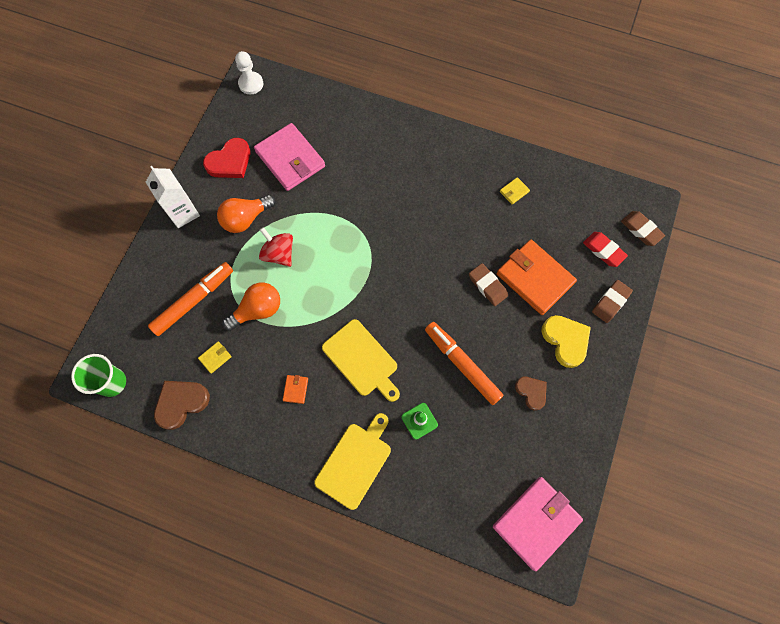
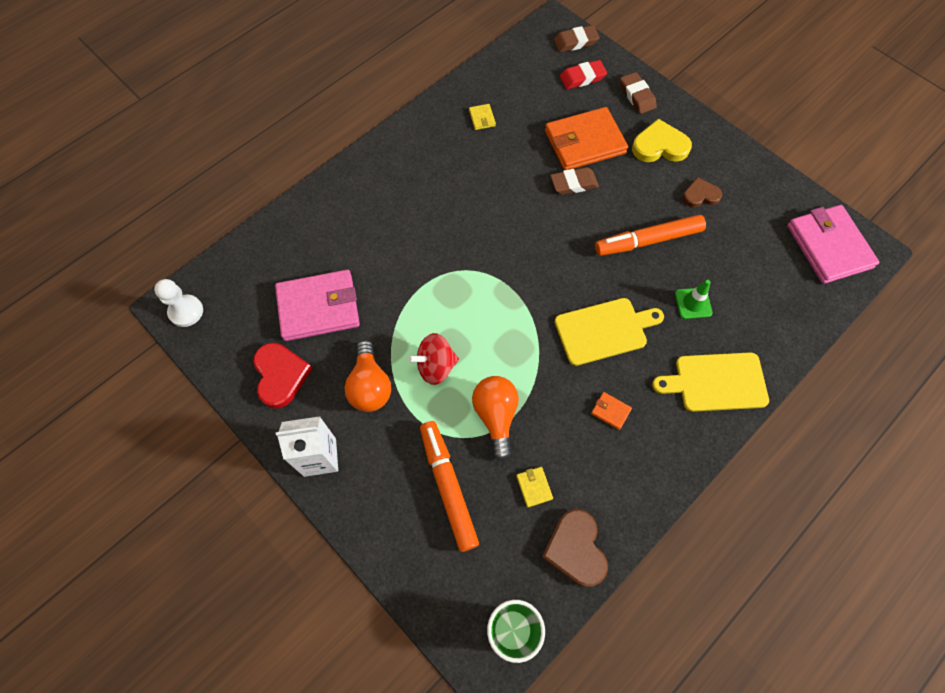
camera: 65 degrees left, 5 degrees down
(355, 462) = (716, 382): yellow cutting board -> yellow cutting board turned 60 degrees counterclockwise

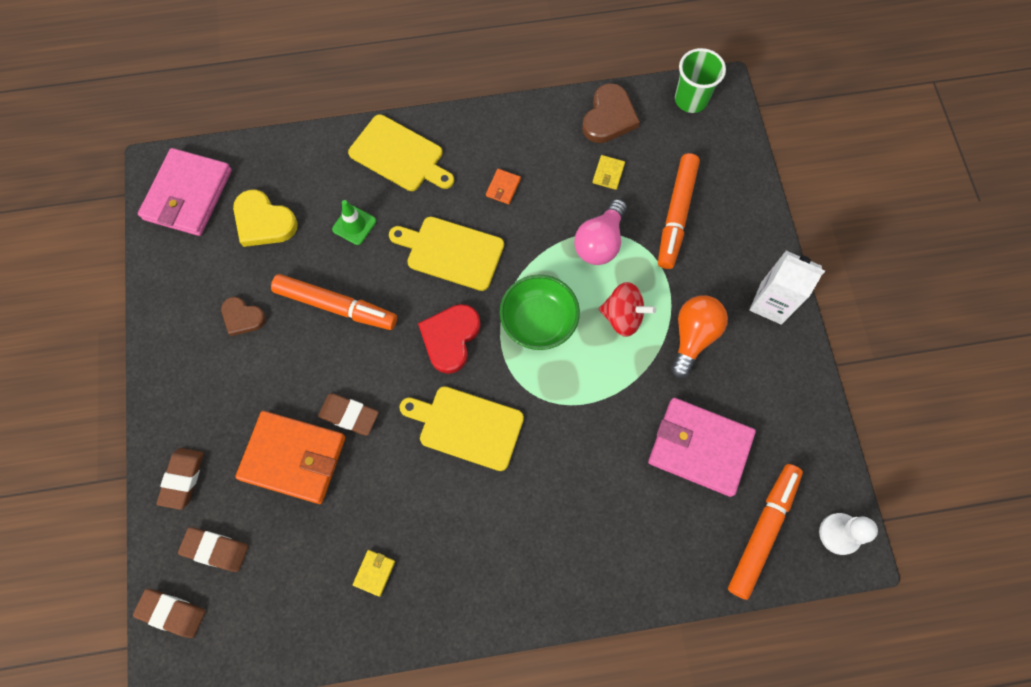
camera: 145 degrees left, 5 degrees up
(244, 281) = (762, 531): none -> orange marker
(280, 375) = (771, 399): red heart -> red heart (450, 338)
(492, 223) = (467, 426): none -> yellow cutting board
(496, 416) = (600, 242): orange light bulb -> pink light bulb
(497, 321) = (538, 321): none -> green bowl
(582, 78) = (215, 549): red eraser -> brown eraser
(610, 411) = (503, 187): orange wallet -> orange wallet turned 45 degrees clockwise
(659, 146) = (224, 398): yellow heart -> yellow heart (264, 222)

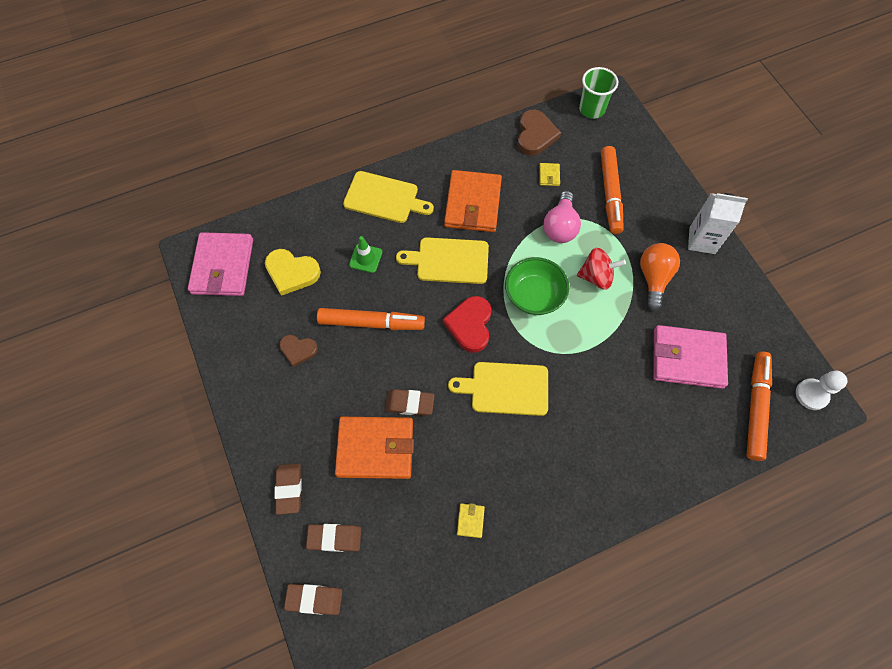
camera: 15 degrees left, 5 degrees down
(503, 187) = (473, 204): orange wallet -> orange wallet, size x2.49

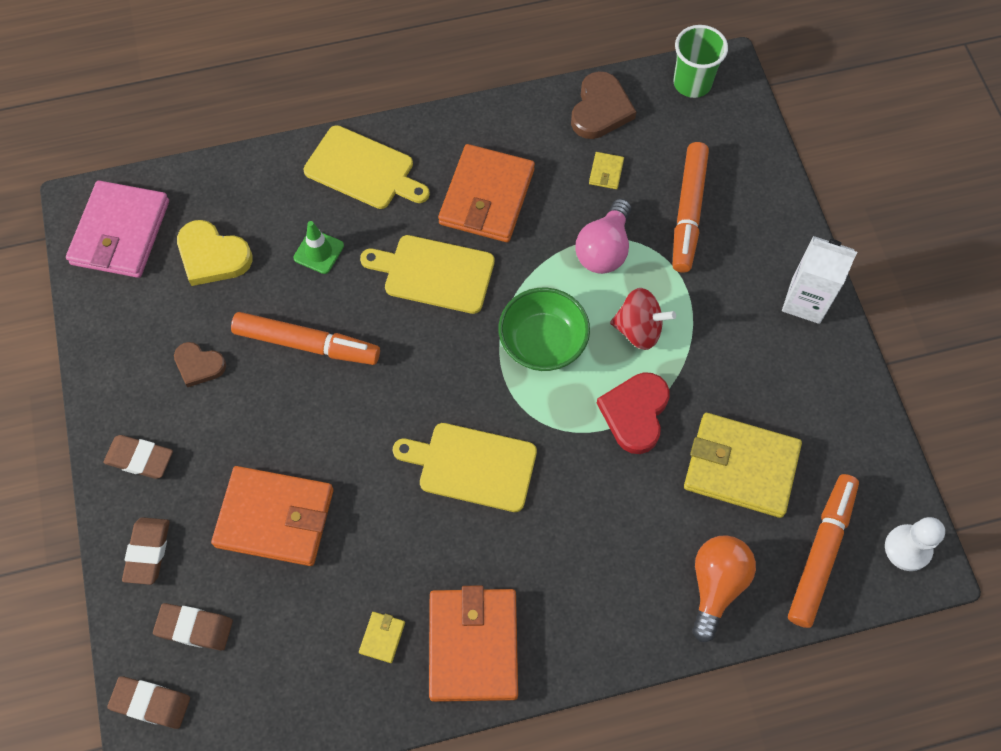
camera: 10 degrees right, 0 degrees up
(409, 403) = (335, 464): brown eraser -> brown eraser (140, 458)
(470, 325) = (443, 369): red heart -> red heart (635, 413)
(535, 515) = (473, 645): none -> orange wallet
(654, 279) = (721, 345): orange light bulb -> orange light bulb (716, 585)
(687, 358) = (741, 467): pink wallet -> yellow wallet

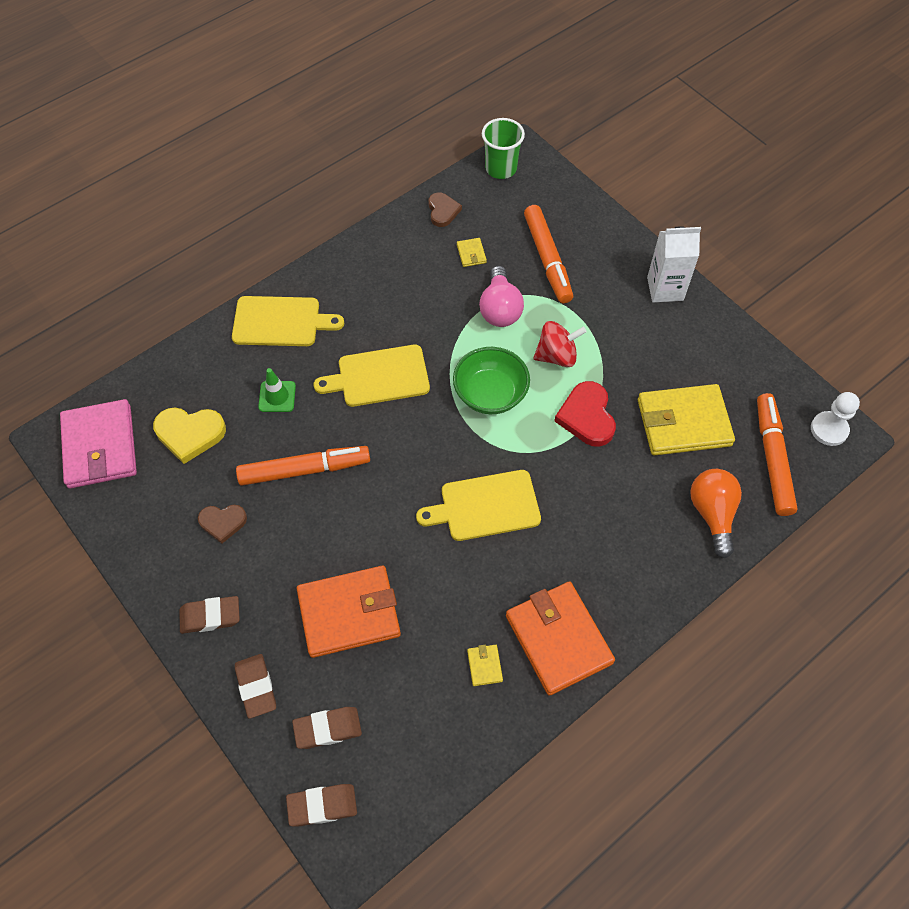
camera: 25 degrees left, 5 degrees down
(487, 197) = (390, 305): orange wallet -> none
(600, 109) = (443, 211): brown heart -> brown heart, size x0.64

